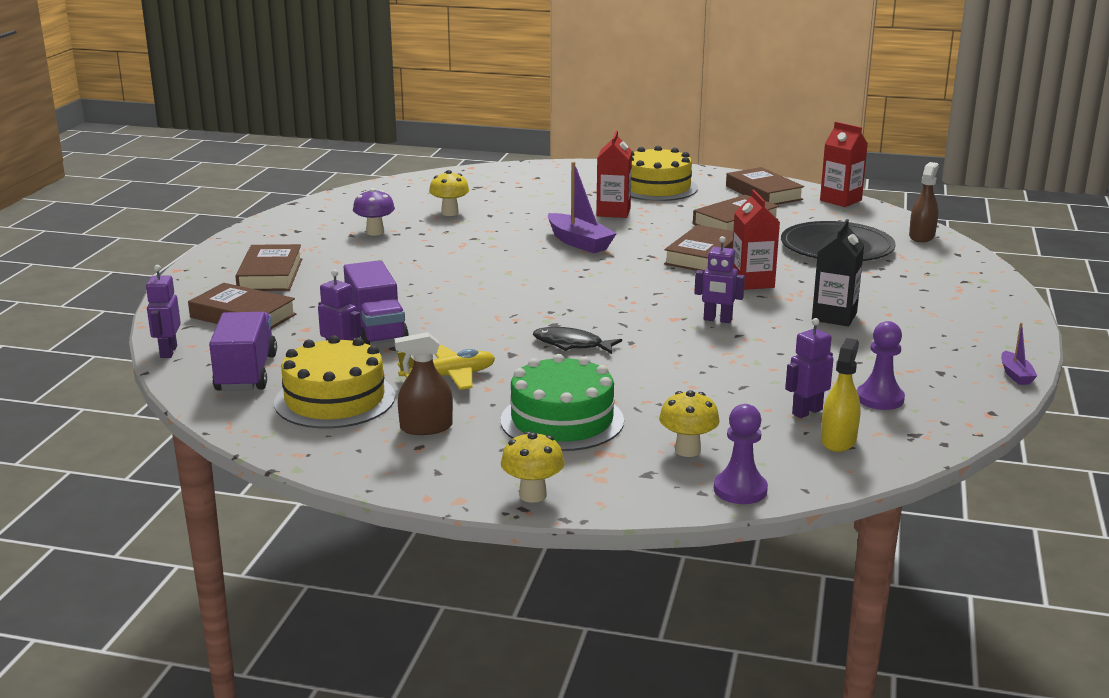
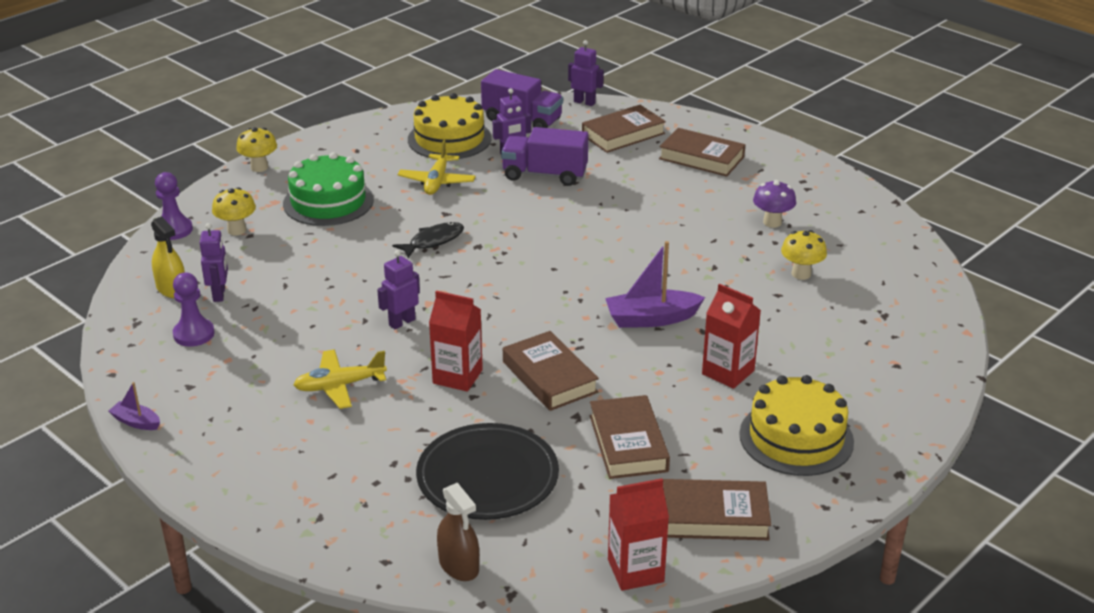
camera: 120 degrees right, 10 degrees up
(426, 427) = (376, 157): brown spray bottle -> none
(834, 316) = (339, 386): black carton -> yellow plane

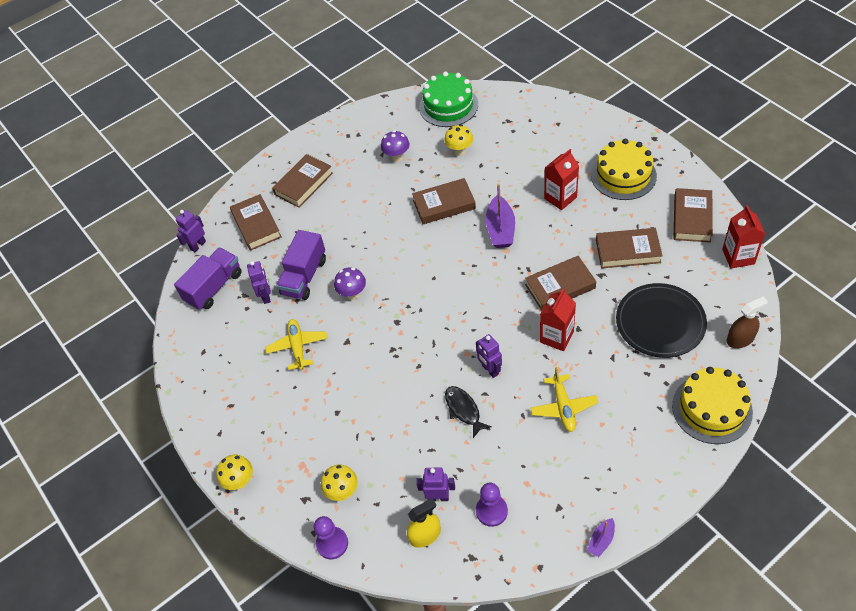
camera: 75 degrees left, 20 degrees up
(328, 202) = (311, 424): green cake -> green cake (448, 105)
(433, 241) = (385, 350): black fish -> black fish (463, 410)
(437, 182) = (298, 347): yellow plane -> yellow plane turned 120 degrees counterclockwise
(449, 139) = (230, 337): yellow cake -> yellow cake (712, 408)
(520, 210) = (352, 294): none -> purple mushroom
(689, 267) = (444, 204): none -> brown book

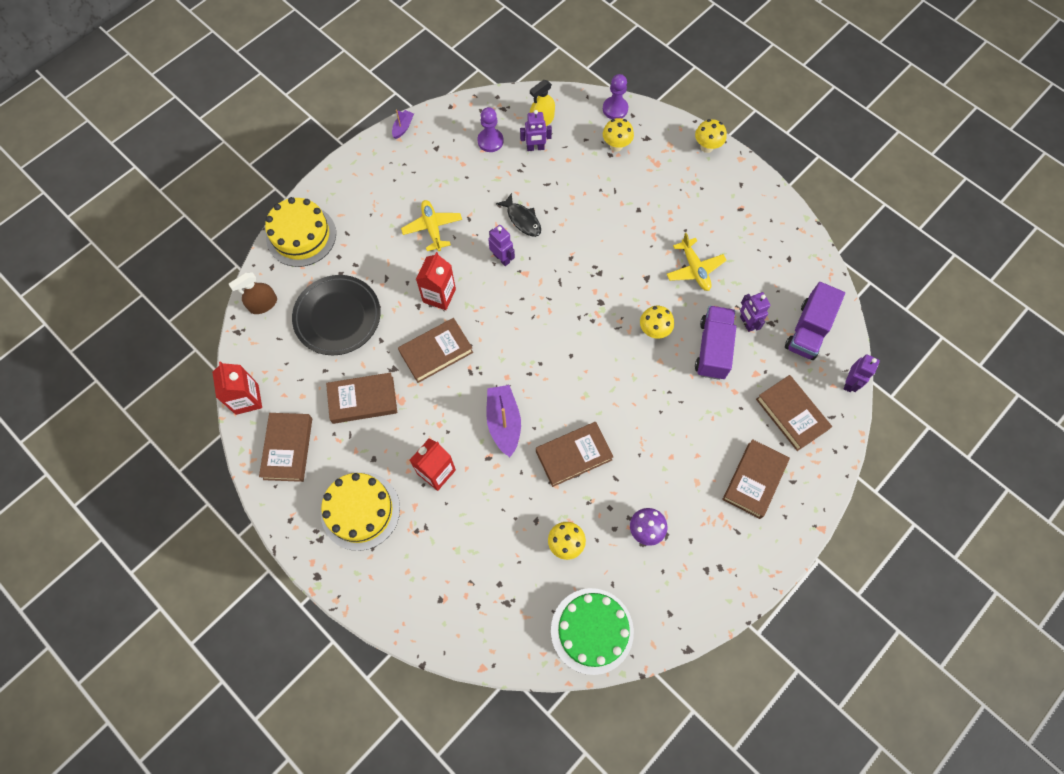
camera: 165 degrees right, 15 degrees up
(352, 294) = (654, 331): purple mushroom -> yellow mushroom

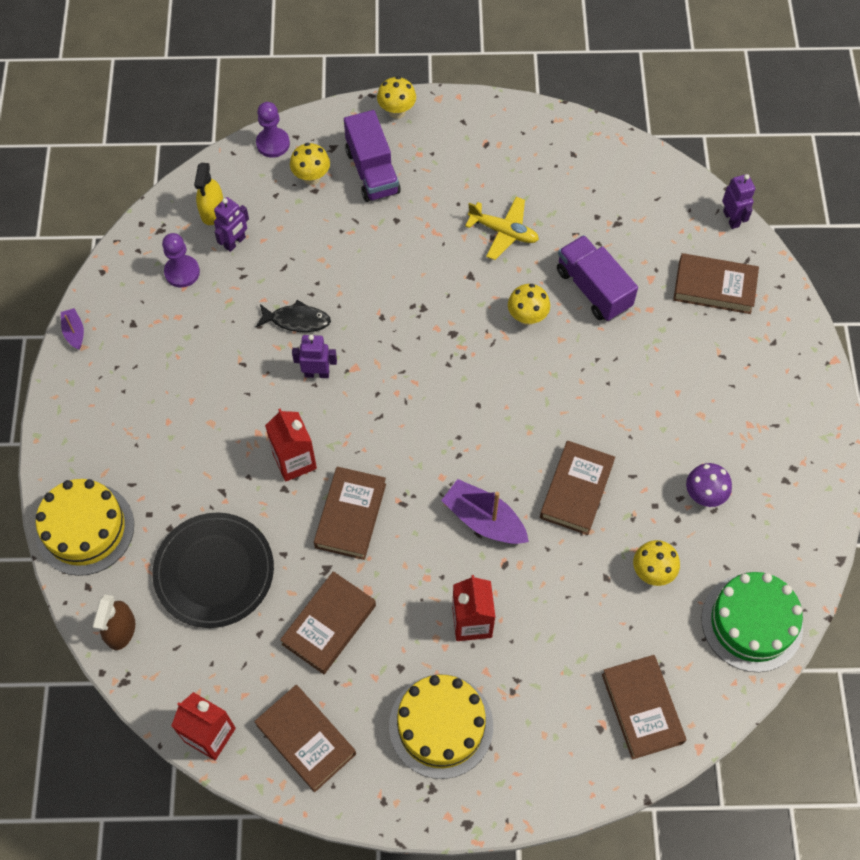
camera: 45 degrees left, 5 degrees down
(432, 228) = (216, 404): yellow plane -> none
(746, 323) = (597, 241): purple robot -> none
(754, 480) = (743, 370): brown book -> brown book (642, 708)
(808, 330) = (653, 203): purple truck -> purple truck (372, 171)

